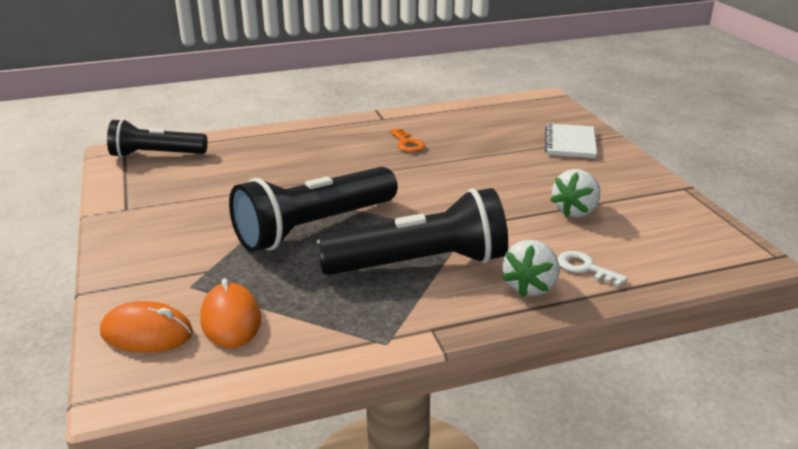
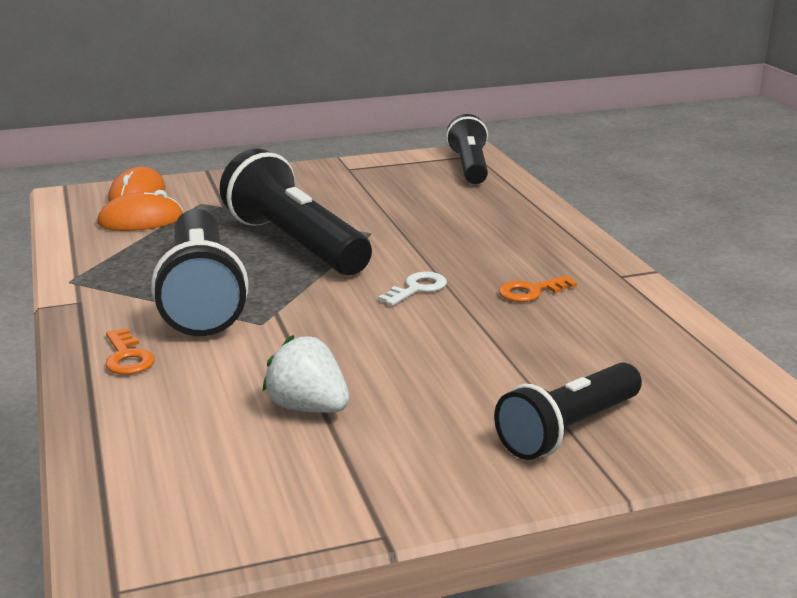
camera: 90 degrees right, 5 degrees down
(530, 286) = (127, 357): white strawberry -> orange key
(570, 143) = (568, 430): white notebook -> black flashlight
(585, 268) = (152, 398): white key -> white key (417, 288)

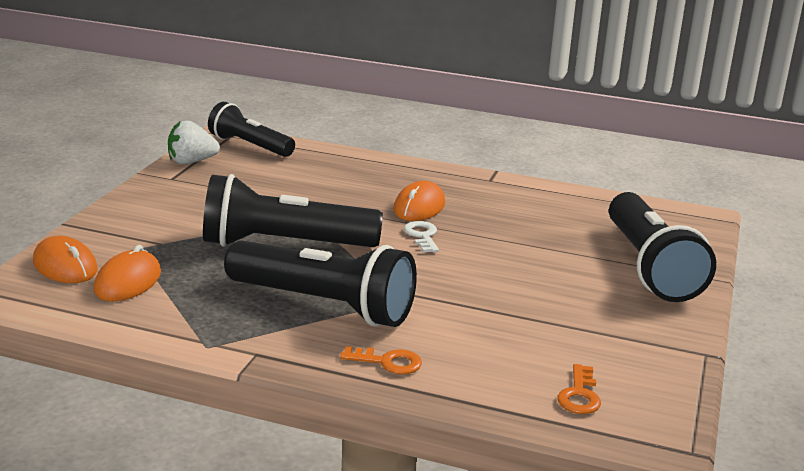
camera: 55 degrees left, 0 degrees up
(308, 407) = (541, 325): white strawberry -> white strawberry (191, 162)
(481, 266) = (419, 207): none -> orange mouse
(531, 291) = (476, 209): orange key -> orange key (579, 395)
(568, 430) = (649, 267): black flashlight -> black flashlight, size x1.54

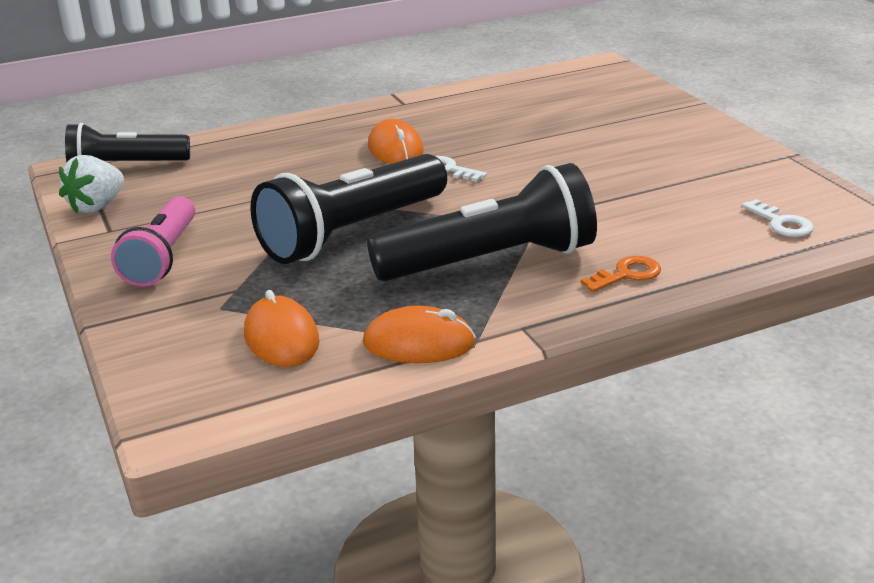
camera: 40 degrees left, 5 degrees up
(65, 266) = (185, 360): orange mouse -> orange mouse (419, 343)
(164, 206) = (162, 257): none -> pink flashlight
(579, 395) = (781, 223): orange key -> white key
(649, 267) = (643, 115): black flashlight -> none

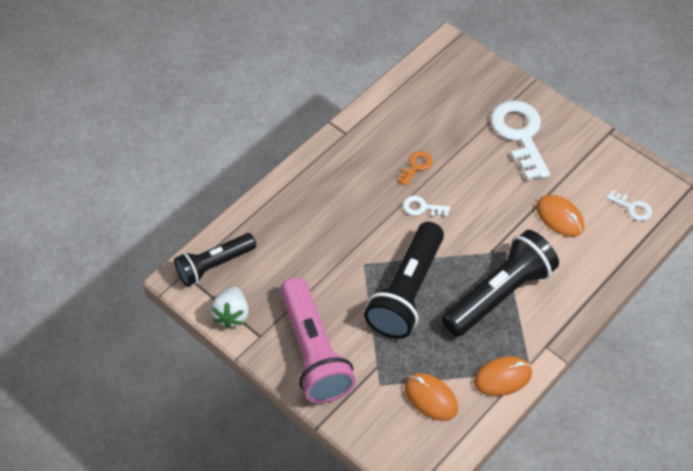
camera: 25 degrees left, 25 degrees up
(162, 257) = (313, 352): pink flashlight -> pink flashlight, size x1.54
(395, 149) = (376, 192): orange mouse -> orange mouse (559, 217)
(626, 274) = (575, 283): orange key -> orange key (416, 166)
(645, 137) = (520, 135): none -> white key

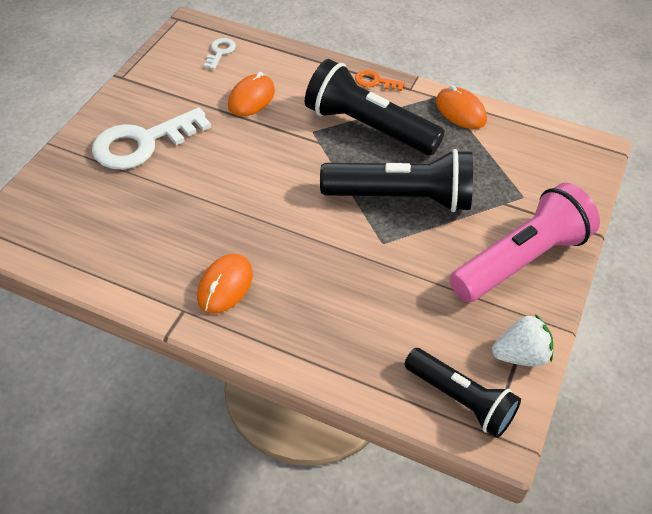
camera: 110 degrees left, 5 degrees down
(416, 166) = (219, 225): orange key -> orange key (375, 81)
(422, 208) = (280, 207): white key -> none
(430, 398) = (513, 156): orange mouse -> orange mouse (225, 286)

